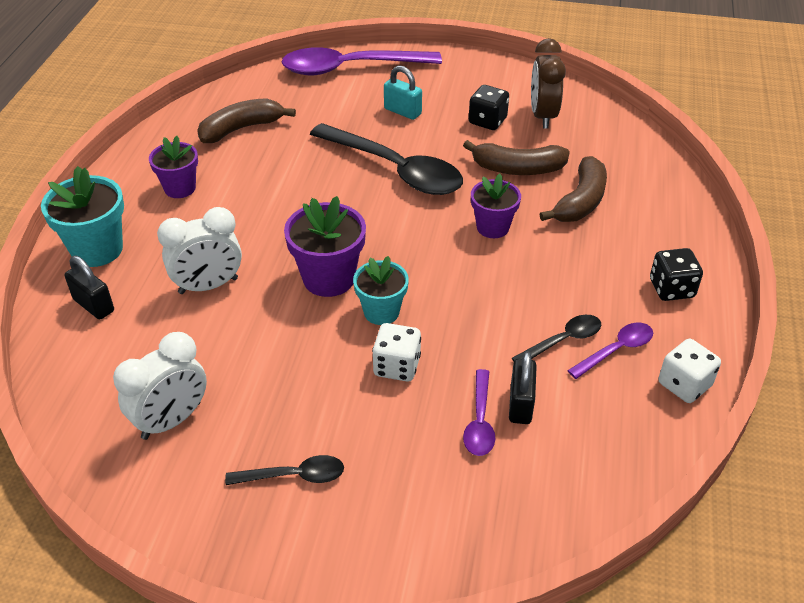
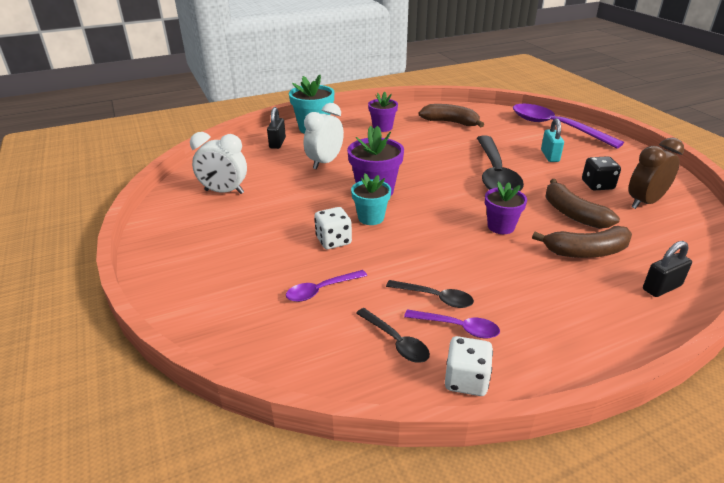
camera: 55 degrees right, 10 degrees down
(208, 286) = (325, 162): white clock -> white clock turned 90 degrees clockwise
(294, 476) = (217, 241): black spoon -> black spoon (396, 341)
(520, 404) = (354, 302): black padlock -> black padlock (661, 287)
(671, 289) = (563, 333): black dice -> none

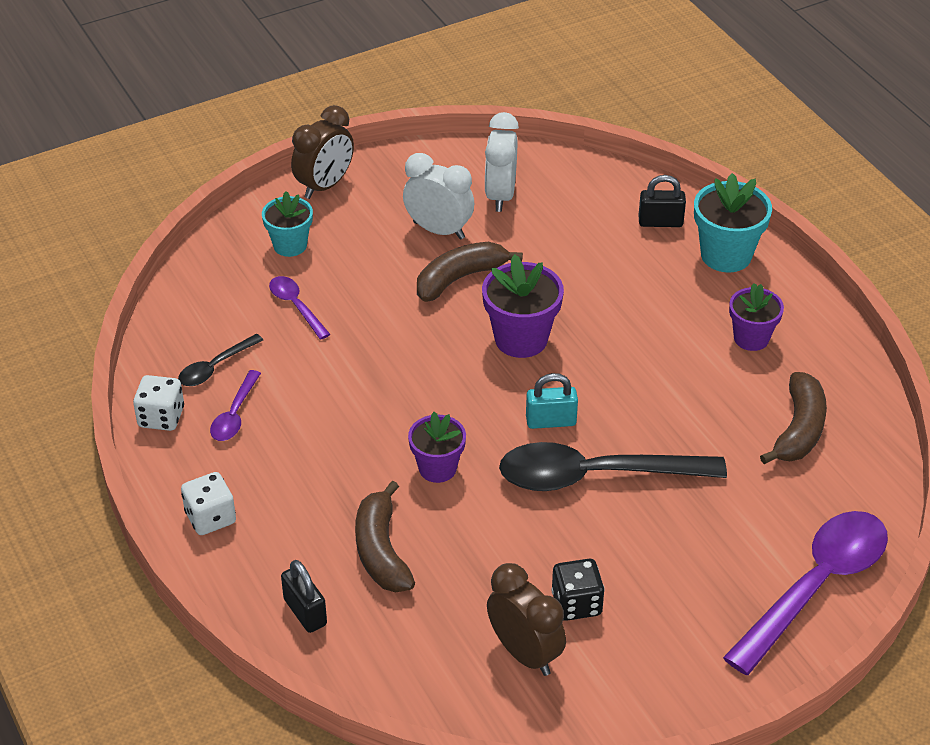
camera: 85 degrees right, 10 degrees up
(164, 272) = (325, 186): none -> brown clock
(325, 162) = (602, 280): white clock -> white clock (439, 230)
(333, 241) = (392, 307): white dice -> white dice (210, 518)
(371, 218) = (448, 338): turquoise flower pot -> turquoise flower pot (290, 245)
(435, 298) = (284, 398): black spoon -> none
(550, 156) = (679, 557): turquoise padlock -> turquoise padlock (551, 421)
(573, 214) = (479, 554): brown banana -> brown banana (459, 278)

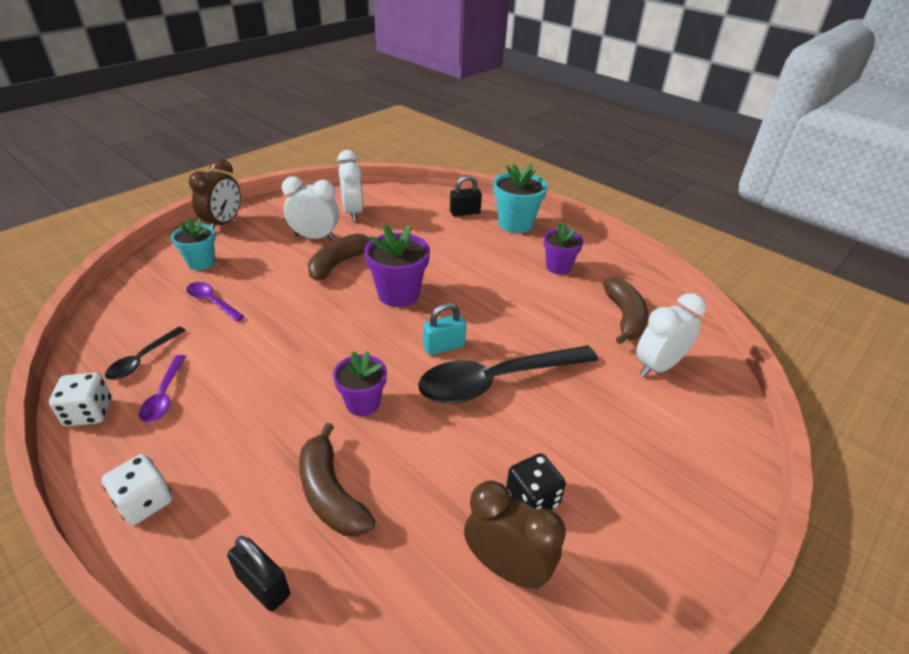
camera: 20 degrees left, 5 degrees down
(800, 501) = (658, 366): none -> white clock
(815, 586) = (712, 431): purple spoon -> none

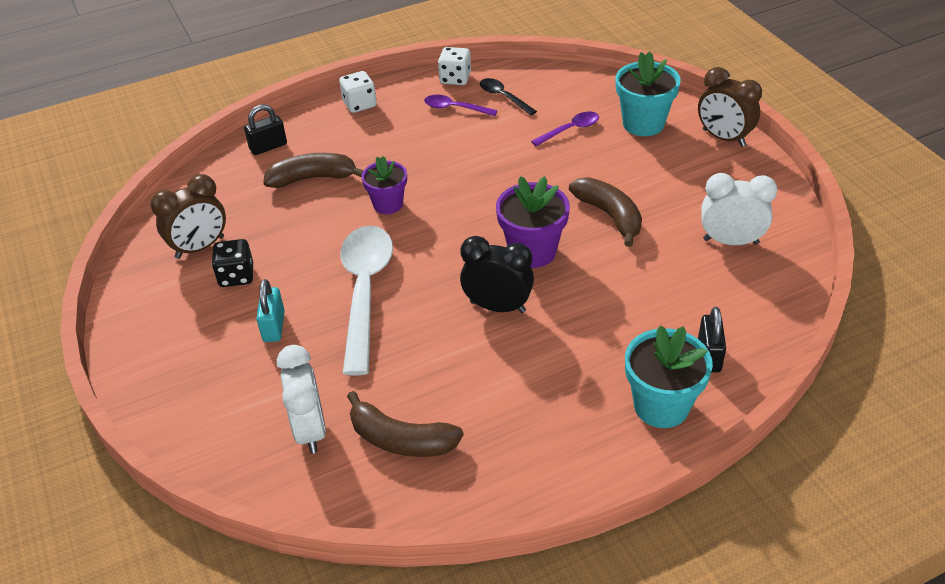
camera: 115 degrees right, 5 degrees up
(201, 262) = (643, 124): turquoise flower pot -> turquoise flower pot, size x1.50
(315, 237) = (673, 203): white clock -> none
(444, 346) = (431, 267): turquoise padlock -> turquoise padlock (274, 326)
(470, 299) = (497, 307): none -> black clock
(497, 381) = (365, 292): black spoon -> white spoon
(558, 267) = (532, 415): purple flower pot -> none

